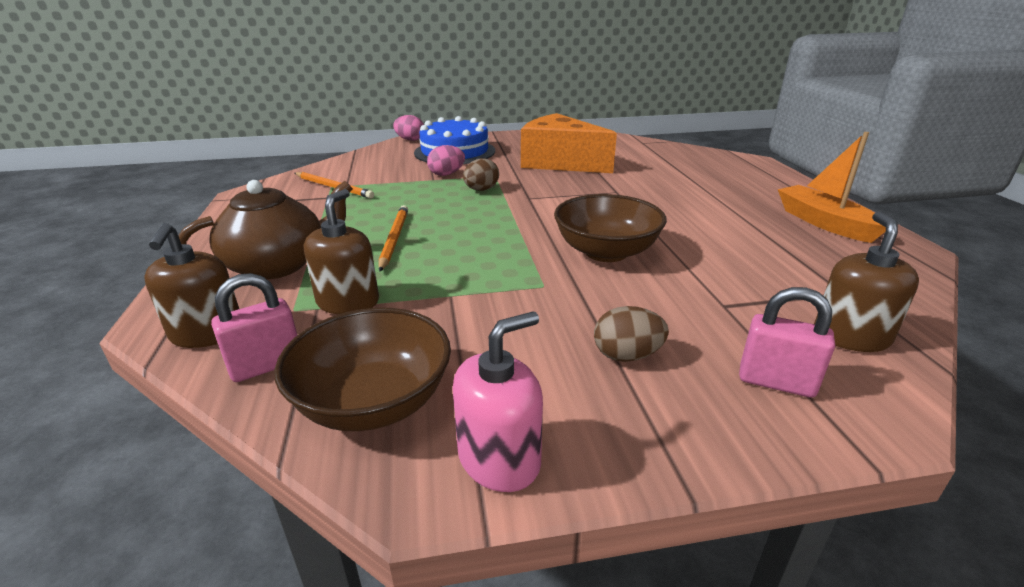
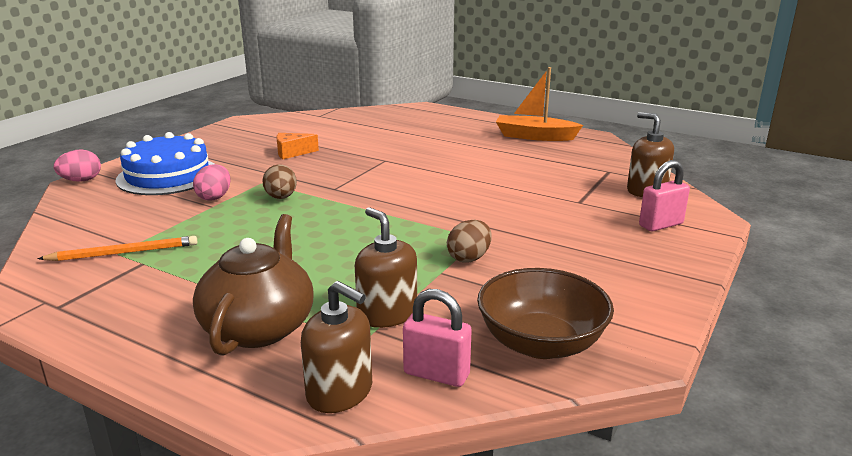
camera: 50 degrees left, 5 degrees down
(266, 365) = (436, 374): pink padlock -> pink padlock turned 75 degrees counterclockwise
(394, 239) = (307, 262): orange pencil -> none
(499, 459) = (642, 320): pink soap dispenser -> none
(560, 163) = (292, 153): orange cheese -> orange cheese, size x0.43
(606, 252) = (467, 202): brown bowl -> none
(627, 355) = (592, 248): brown egg -> brown egg (469, 258)

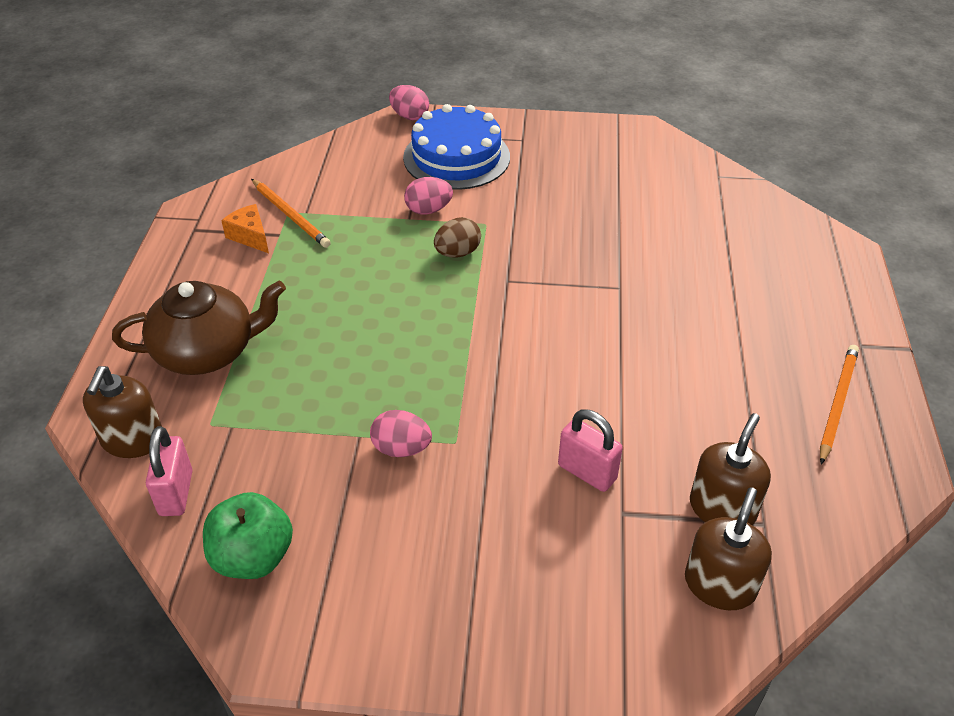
camera: 65 degrees right, 20 degrees up
(292, 153) = (580, 208): orange cheese -> orange cheese (250, 236)
(387, 314) = (261, 424): brown soap dispenser -> brown soap dispenser (722, 508)
(469, 258) = (401, 448): brown egg -> pink egg
(534, 136) = (837, 403): orange boat -> orange pencil
(541, 343) = (253, 557): brown bowl -> green apple
(660, 225) = (604, 621): pink padlock -> pink padlock (587, 472)

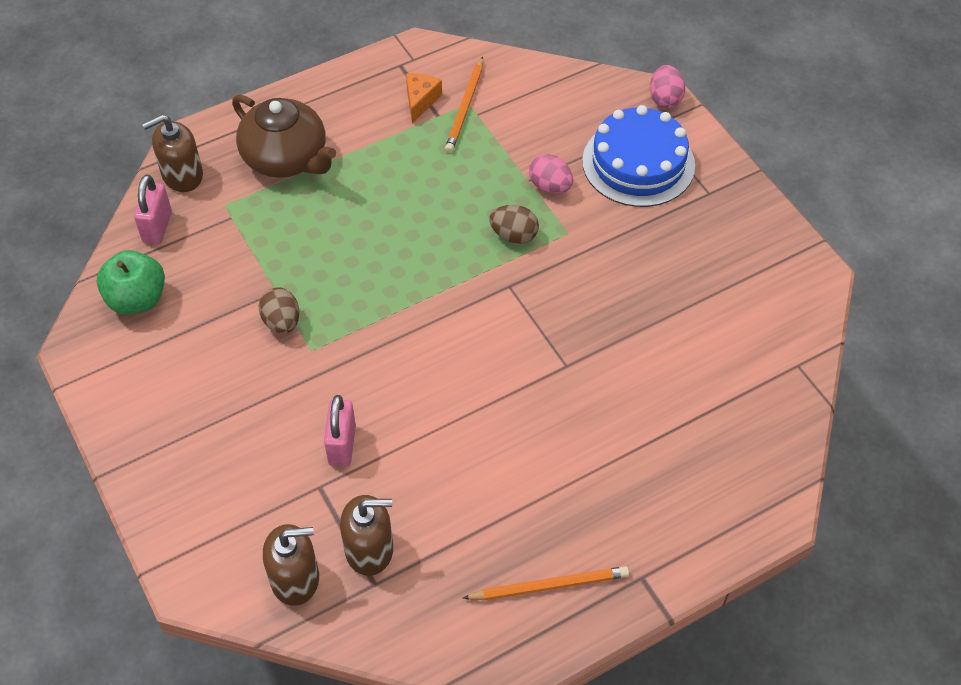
camera: 55 degrees right, 10 degrees up
(176, 493) = (157, 227): pink padlock -> pink padlock turned 45 degrees counterclockwise
(401, 448) = (282, 322): pink egg -> brown egg

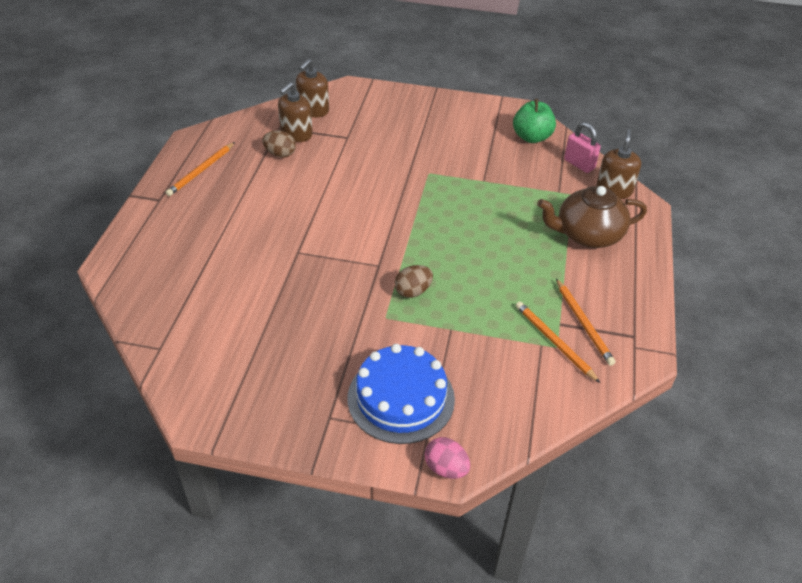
camera: 130 degrees right, 10 degrees down
(282, 322) = (459, 172): brown egg -> brown egg (280, 154)
(342, 445) = (359, 153): pink padlock -> none
(420, 101) = (583, 323): orange cheese -> orange pencil
(550, 186) = (433, 335): pink egg -> none

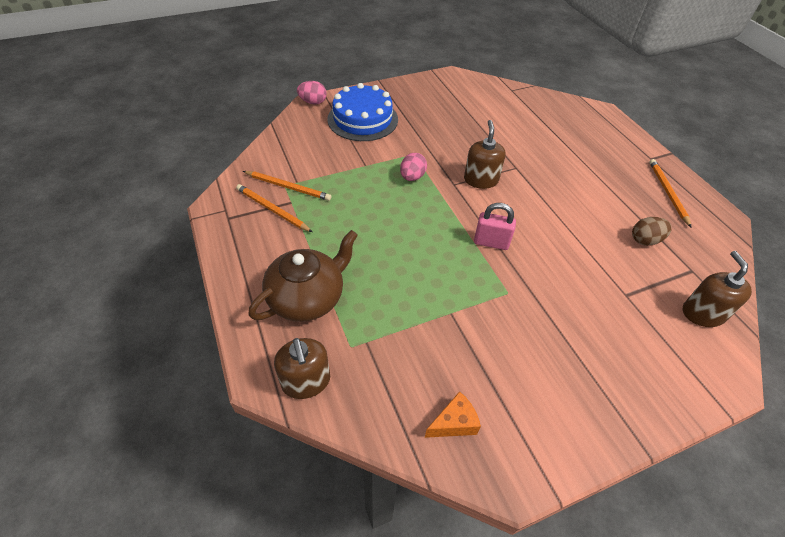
camera: 145 degrees right, 5 degrees up
(296, 134) = (668, 271): brown soap dispenser -> brown soap dispenser (481, 180)
(413, 291) = (412, 177): brown egg -> pink egg
(531, 137) = (454, 423): green apple -> orange cheese
(579, 164) = (368, 404): pink padlock -> pink padlock (491, 242)

